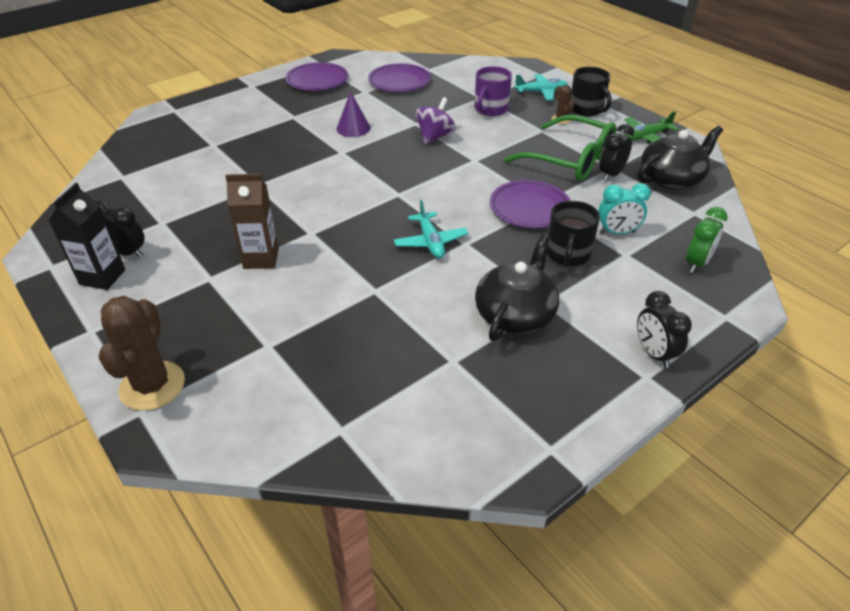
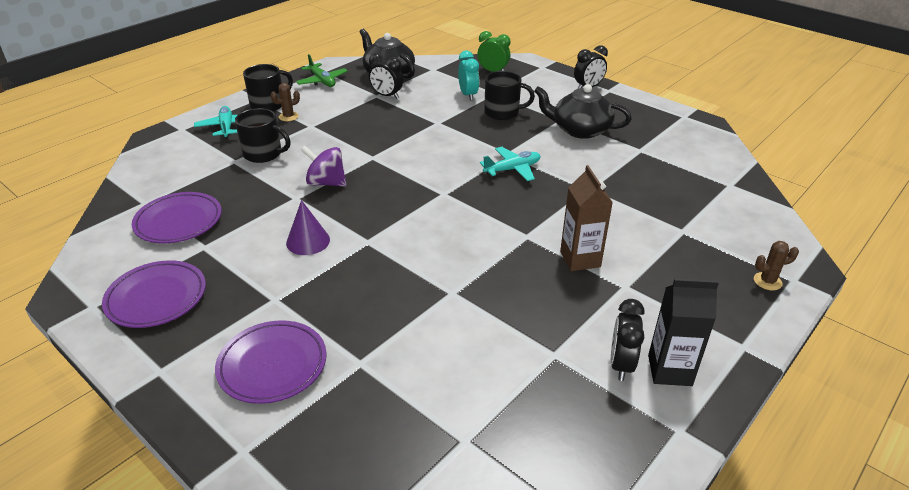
camera: 100 degrees left, 5 degrees down
(152, 386) = (767, 281): brown cactus -> brown cactus, size x0.49
(490, 109) = (263, 154): purple mug -> black mug
(529, 208) = (447, 128): purple plate -> purple plate (272, 365)
(570, 160) = (365, 112): green glasses -> none

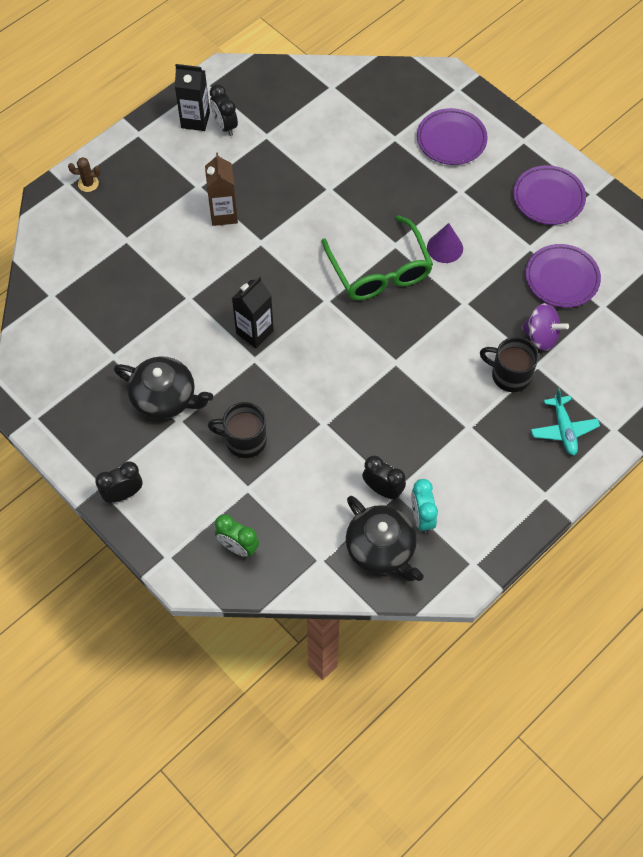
camera: 175 degrees left, 25 degrees up
(268, 105) = (527, 477): black mug -> none
(288, 116) = (497, 448): brown cactus -> none
(322, 81) = (469, 535): green plane -> none
(326, 183) = (438, 323): purple spinning top -> purple spinning top (541, 336)
(386, 218) = (380, 271): none -> green glasses
(468, 95) = (280, 484): turquoise clock -> turquoise clock (422, 517)
(512, 169) = (254, 332): turquoise plane -> black carton
(621, 364) = (225, 126): black clock -> black clock turned 135 degrees clockwise

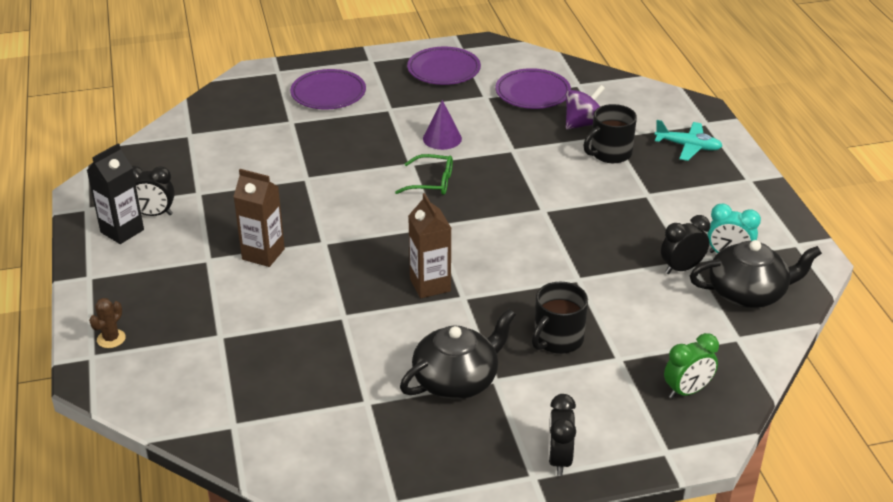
camera: 60 degrees left, 25 degrees down
(254, 332) = (430, 285): black carton -> brown carton
(380, 271) = (432, 182): green glasses -> green glasses, size x0.54

